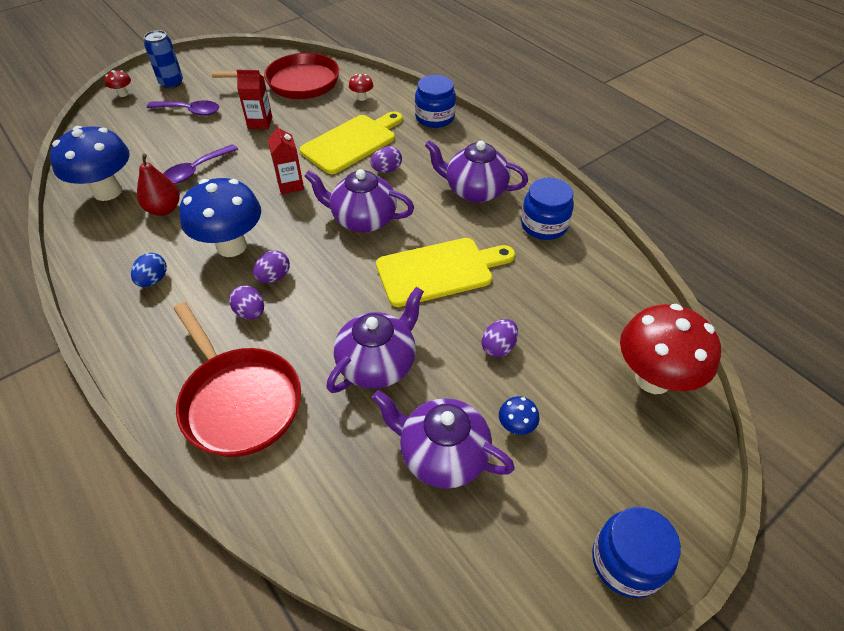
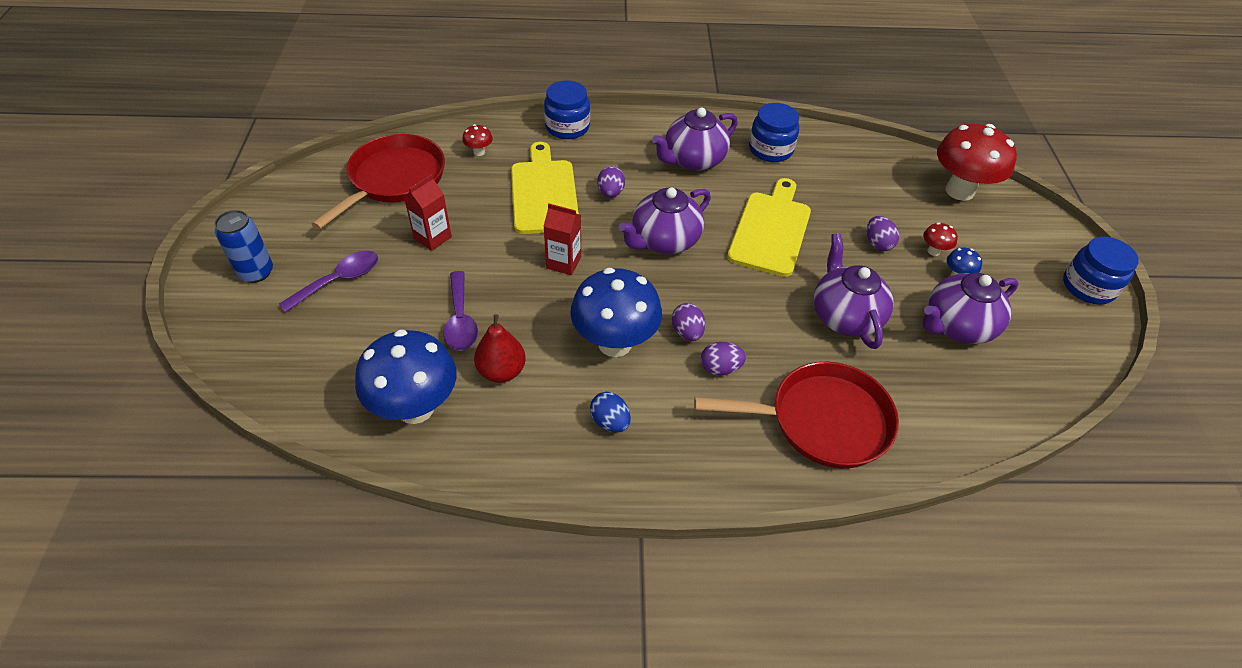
camera: 55 degrees left, 0 degrees up
(123, 94) = (220, 323): red mushroom -> red mushroom (933, 251)

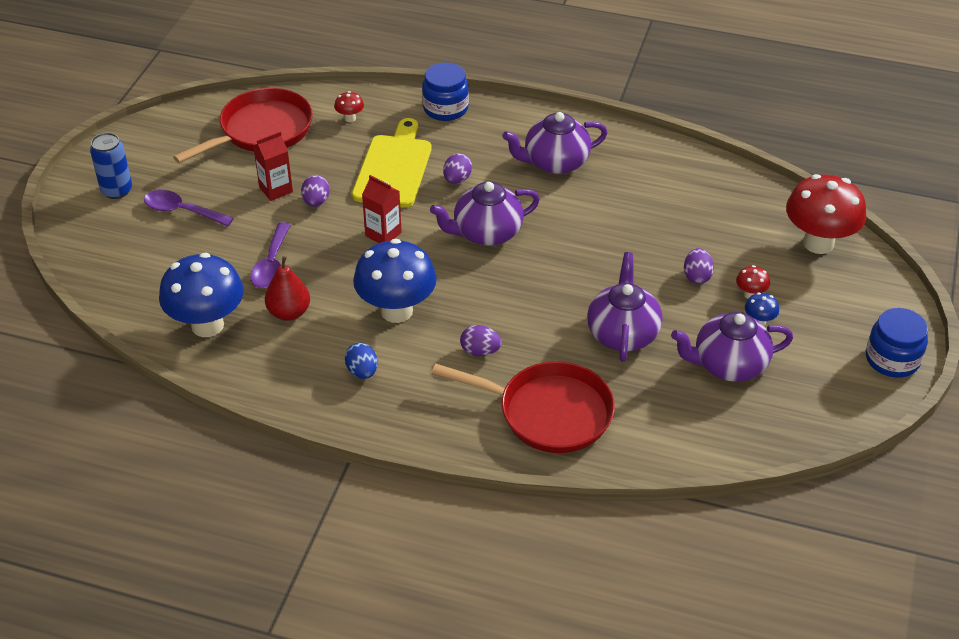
camera: 20 degrees right, 5 degrees down
(339, 281) = (182, 211): purple spoon -> purple spoon turned 135 degrees counterclockwise
(687, 332) = (466, 316): purple egg -> purple egg (316, 202)
(770, 149) = (640, 166): blue jar -> none
(770, 230) = (595, 243): yellow cutting board -> none

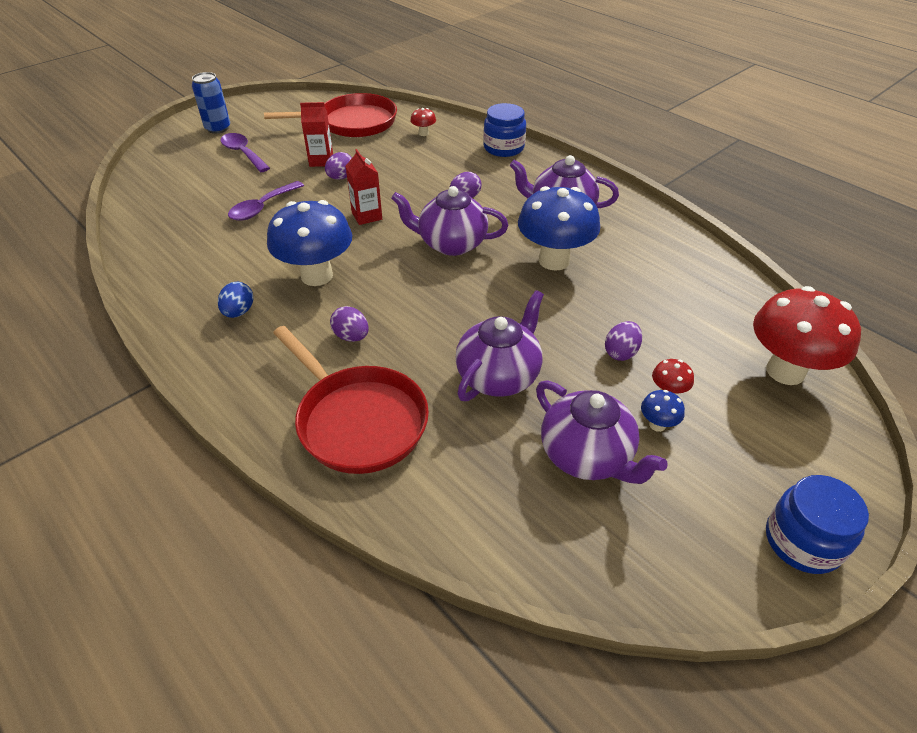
camera: 30 degrees right, 0 degrees up
(207, 325) = (170, 232): blue mushroom -> blue mushroom (554, 260)
(289, 312) = (235, 245): red pear -> none
(393, 168) = (423, 174): yellow cutting board -> none
(728, 365) = (587, 456): purple teapot -> purple teapot turned 150 degrees counterclockwise

